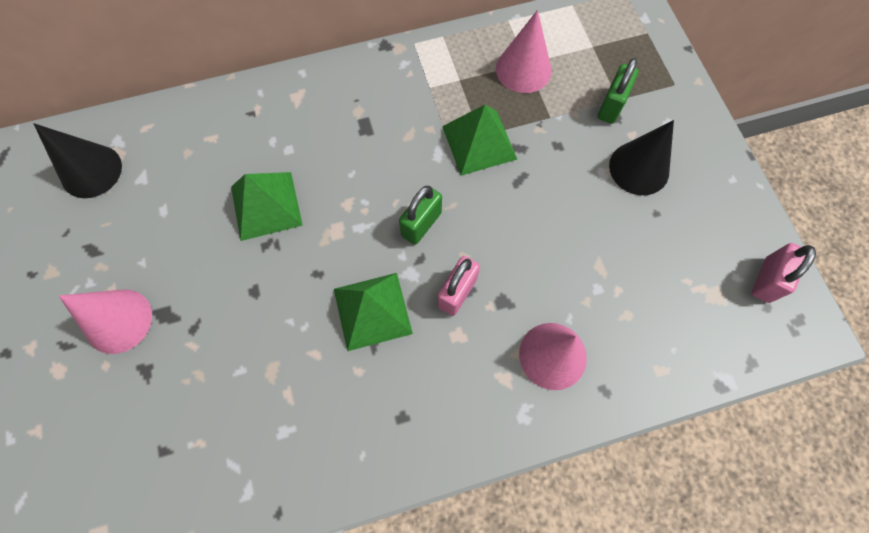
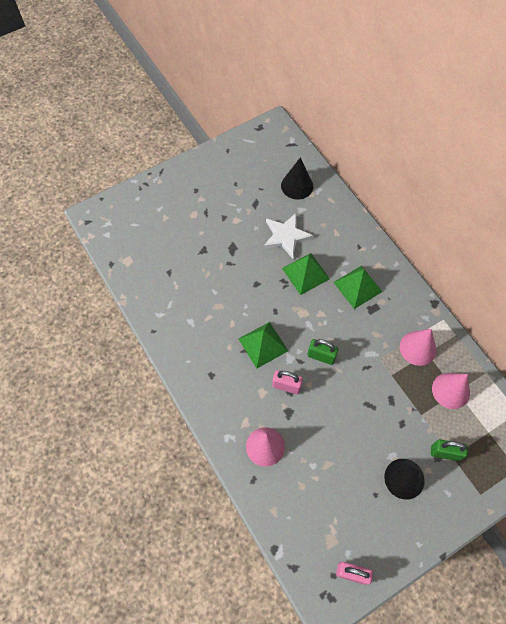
camera: 75 degrees right, 5 degrees down
(118, 321) = (223, 229): pink cone -> pink cone (417, 348)
(183, 216) = (286, 236): none -> white star
(479, 142) = (386, 375): green pyramid -> green pyramid (357, 286)

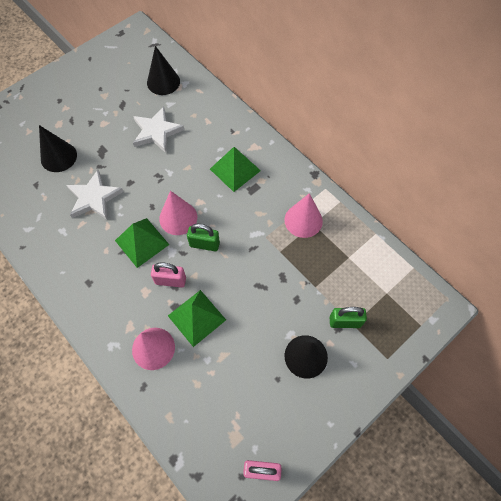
camera: 10 degrees left, 0 degrees up
(192, 248) = (58, 157): none -> black cone
(222, 294) = (94, 198): none -> white star
(305, 273) = (180, 164): green pyramid -> green pyramid (196, 317)
(451, 390) = (342, 257): pink cone -> pink cone (178, 218)

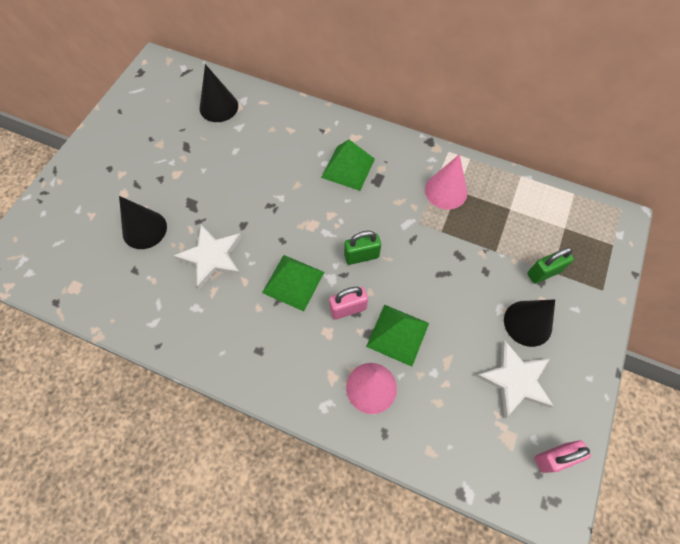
camera: 25 degrees left, 0 degrees up
(157, 132) = (242, 161): white star -> white star (515, 380)
(178, 218) = (317, 240): pink cone -> none

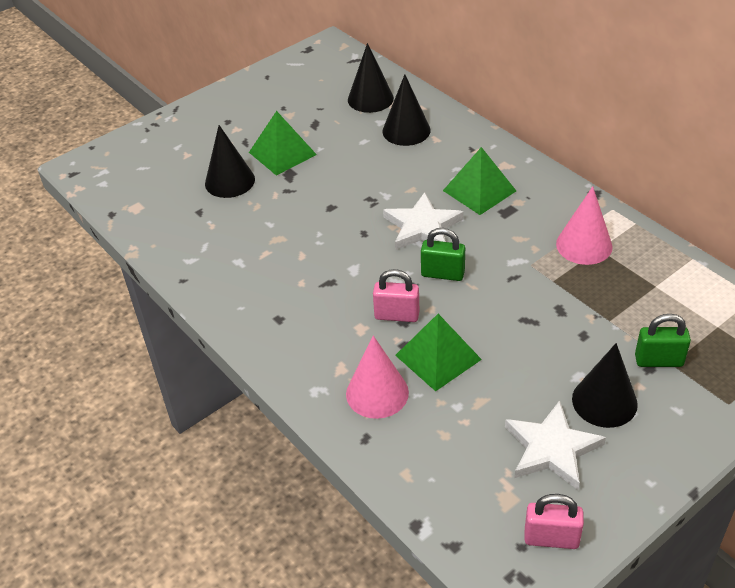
camera: 30 degrees right, 20 degrees down
(212, 257) = (281, 224): white star -> white star (422, 227)
(263, 129) = (406, 130): none -> black cone
(293, 282) = (352, 272): green pyramid -> green pyramid (282, 153)

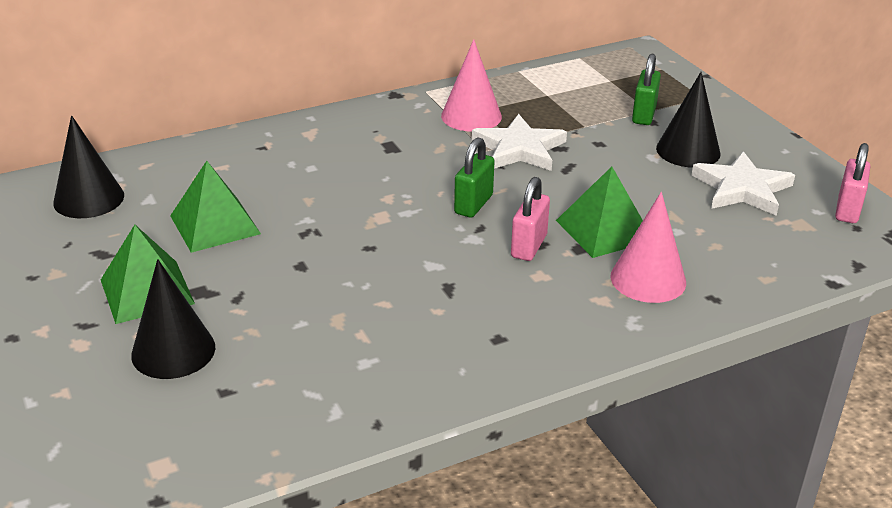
camera: 80 degrees left, 10 degrees down
(406, 130) = (186, 184): black cone -> none
(422, 227) = (384, 204): white star -> white star (519, 149)
(479, 190) = (343, 156): green pyramid -> green pyramid (215, 224)

